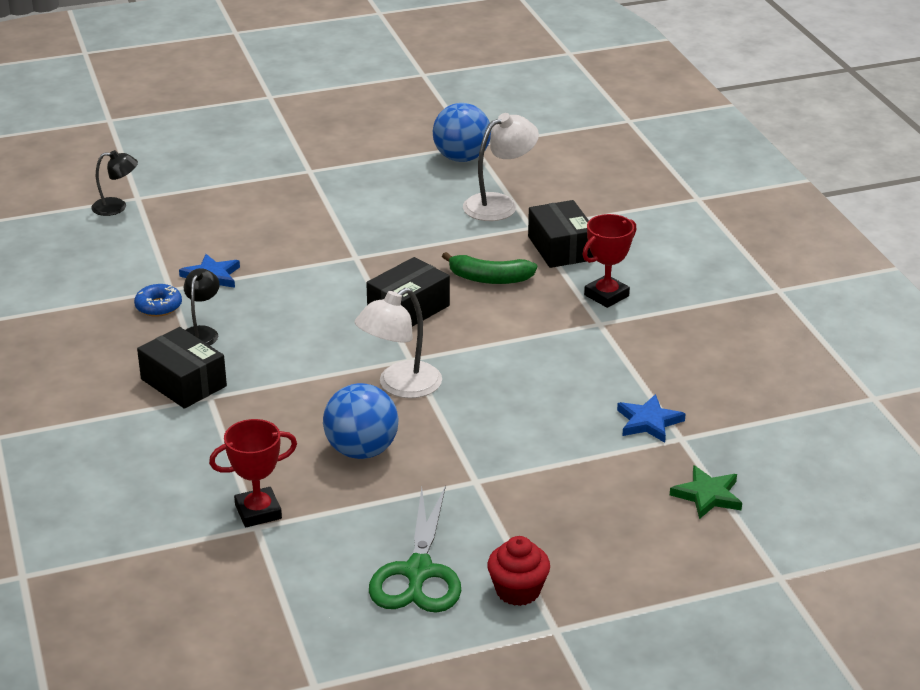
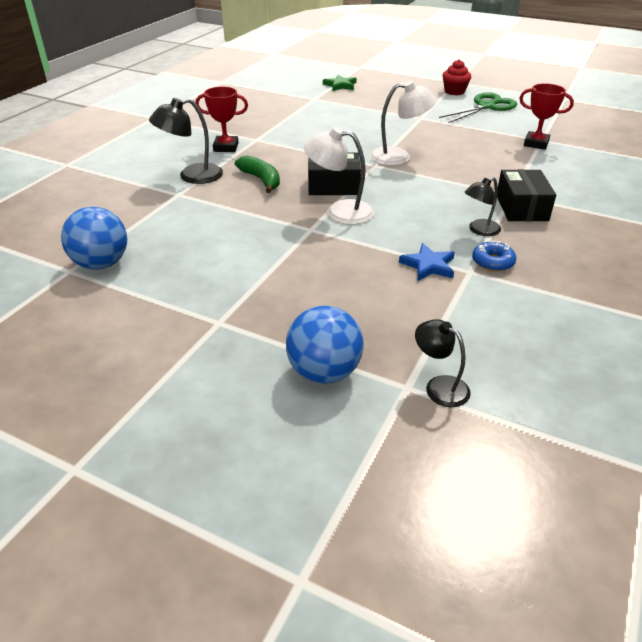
camera: 135 degrees left, 5 degrees up
(361, 451) = (456, 144): blue ball -> blue ball (324, 372)
(499, 204) = (161, 216): white lamp -> white lamp (339, 212)
(561, 248) = (192, 176): black box -> black lamp
(648, 422) = (315, 106): blue star -> none

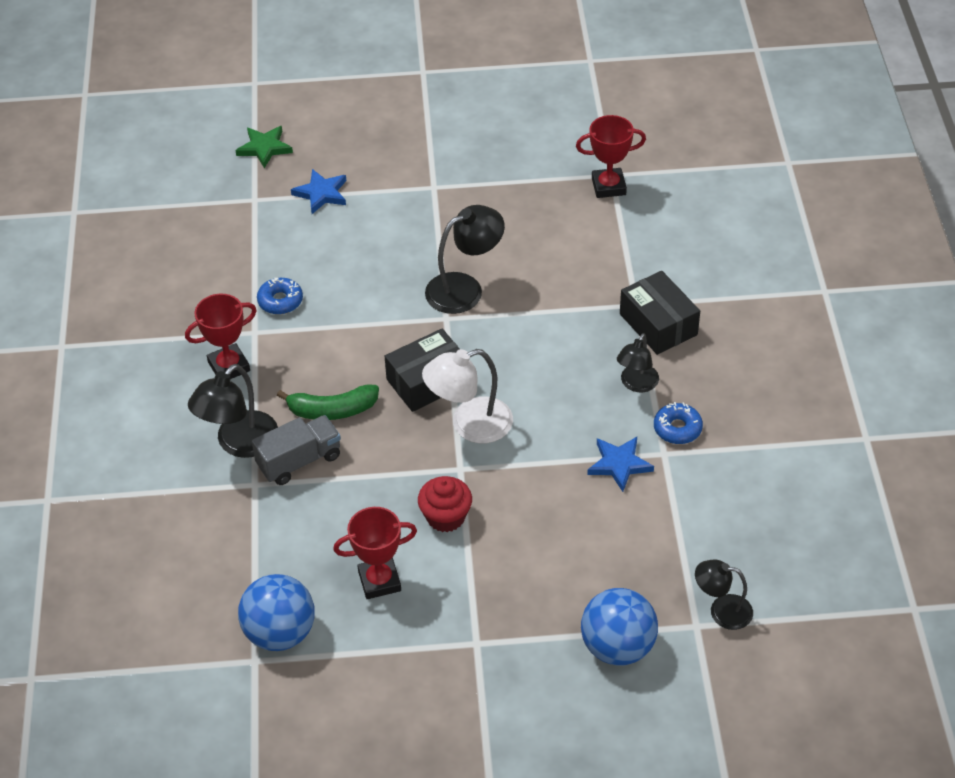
camera: 30 degrees left, 10 degrees up
(194, 263) = (379, 581): none -> red trophy
(216, 193) = (299, 461): none -> grey truck
(261, 180) = (332, 410): green banana -> green banana turned 150 degrees clockwise
(284, 133) = (280, 301): none -> blue donut
(353, 105) = (321, 193): none -> blue star
(399, 157) = (464, 288): white lamp -> black lamp
(454, 91) = (436, 100): red cupcake -> red cupcake (445, 517)
(486, 106) = (501, 122): green scissors -> none

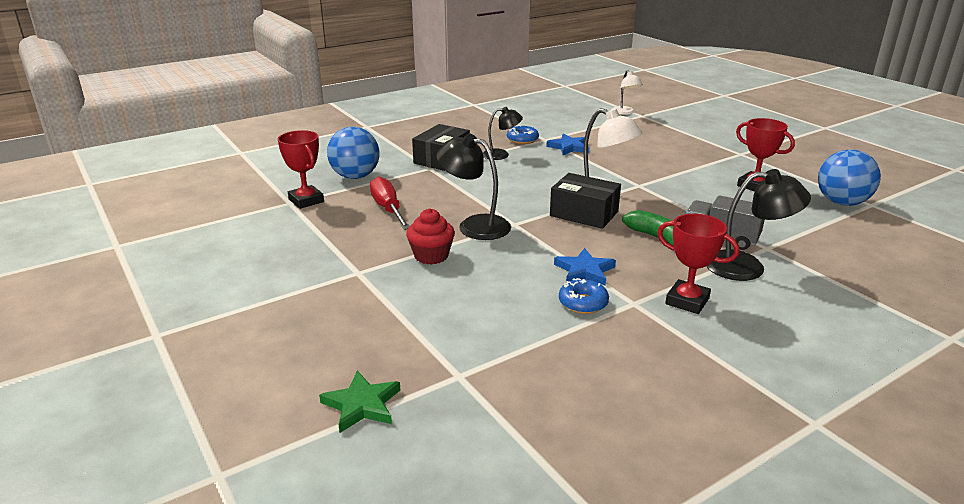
camera: 120 degrees left, 20 degrees down
(321, 193) = (414, 332): blue star -> blue star (584, 271)
(445, 517) = (680, 180): red cupcake -> red cupcake (431, 256)
(546, 238) = (388, 209): none -> red screwdriver
(617, 647) = (682, 126): blue ball -> blue ball (355, 176)
(722, 610) = (625, 112): black lamp -> white lamp

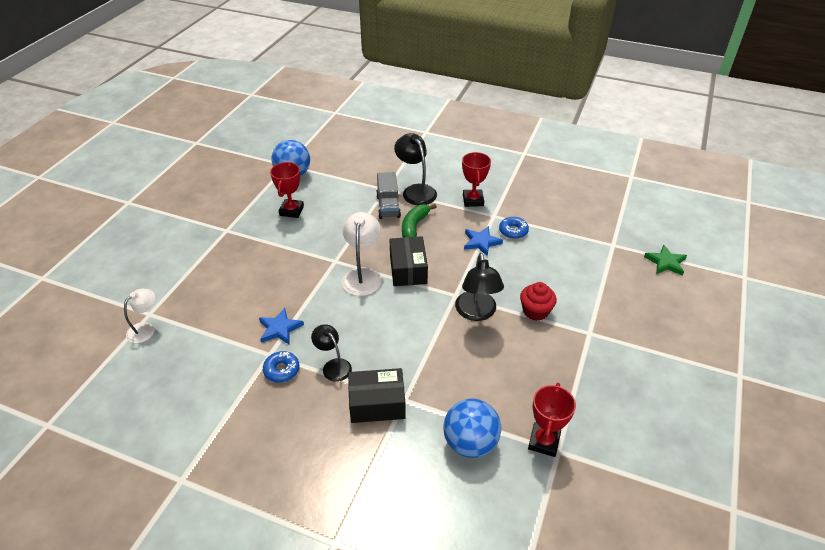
camera: 125 degrees left, 15 degrees up
(388, 209) = (502, 375): red screwdriver -> none

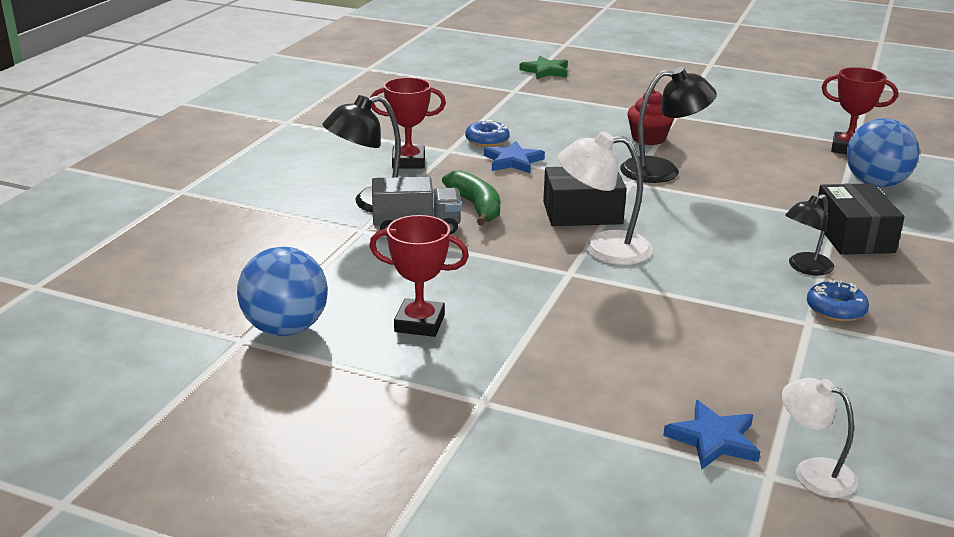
camera: 90 degrees left, 15 degrees down
(280, 329) = (749, 316): blue star -> blue star (713, 439)
(414, 227) = (476, 206): green banana -> green banana turned 135 degrees counterclockwise

